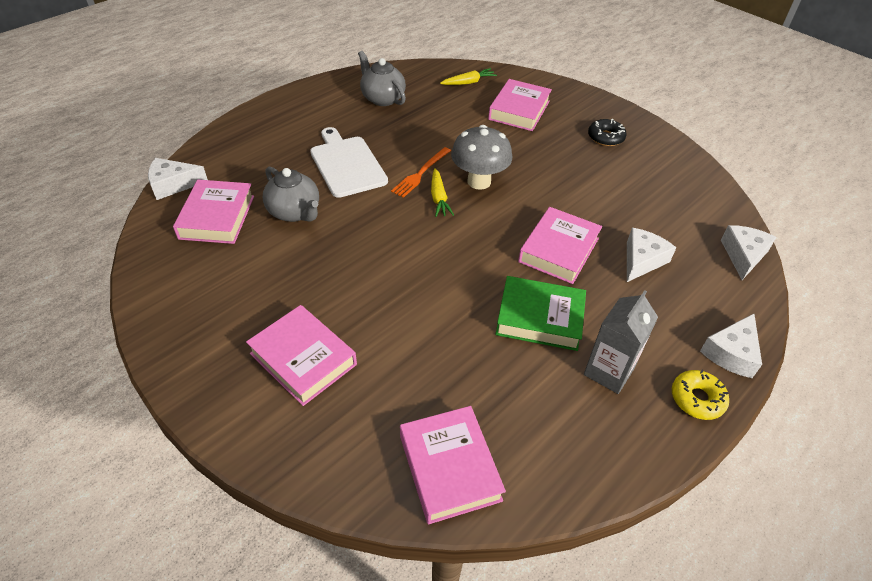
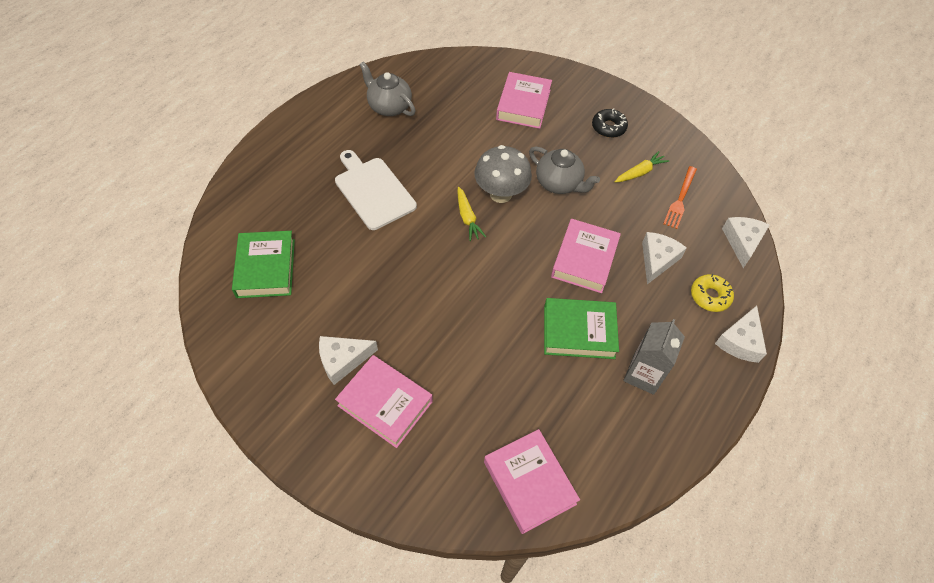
camera: 10 degrees left, 10 degrees up
(173, 184) = (212, 237): white cheese -> white cheese (343, 360)
(217, 217) = (266, 268): pink book -> green book
(294, 212) = (337, 252): grey teapot -> grey teapot (559, 183)
(421, 173) = (445, 192): orange fork -> orange fork (680, 199)
(468, 82) = (469, 76): yellow carrot -> yellow carrot (640, 172)
(697, 399) = (716, 389): yellow donut -> yellow donut (710, 296)

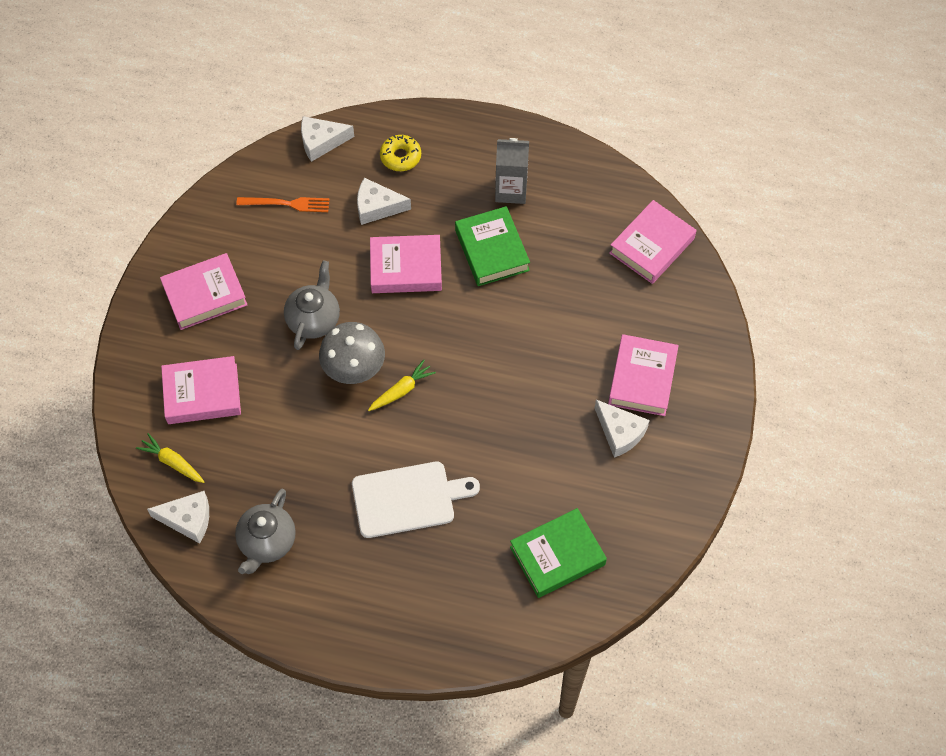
camera: 110 degrees left, 5 degrees up
(373, 191) = (407, 499): white cutting board -> white cutting board turned 135 degrees counterclockwise
(608, 127) = (205, 295): black donut -> pink book
(640, 172) = (264, 248): yellow carrot -> yellow carrot (172, 462)
(740, 341) = (440, 126): white cheese -> white cheese (188, 519)

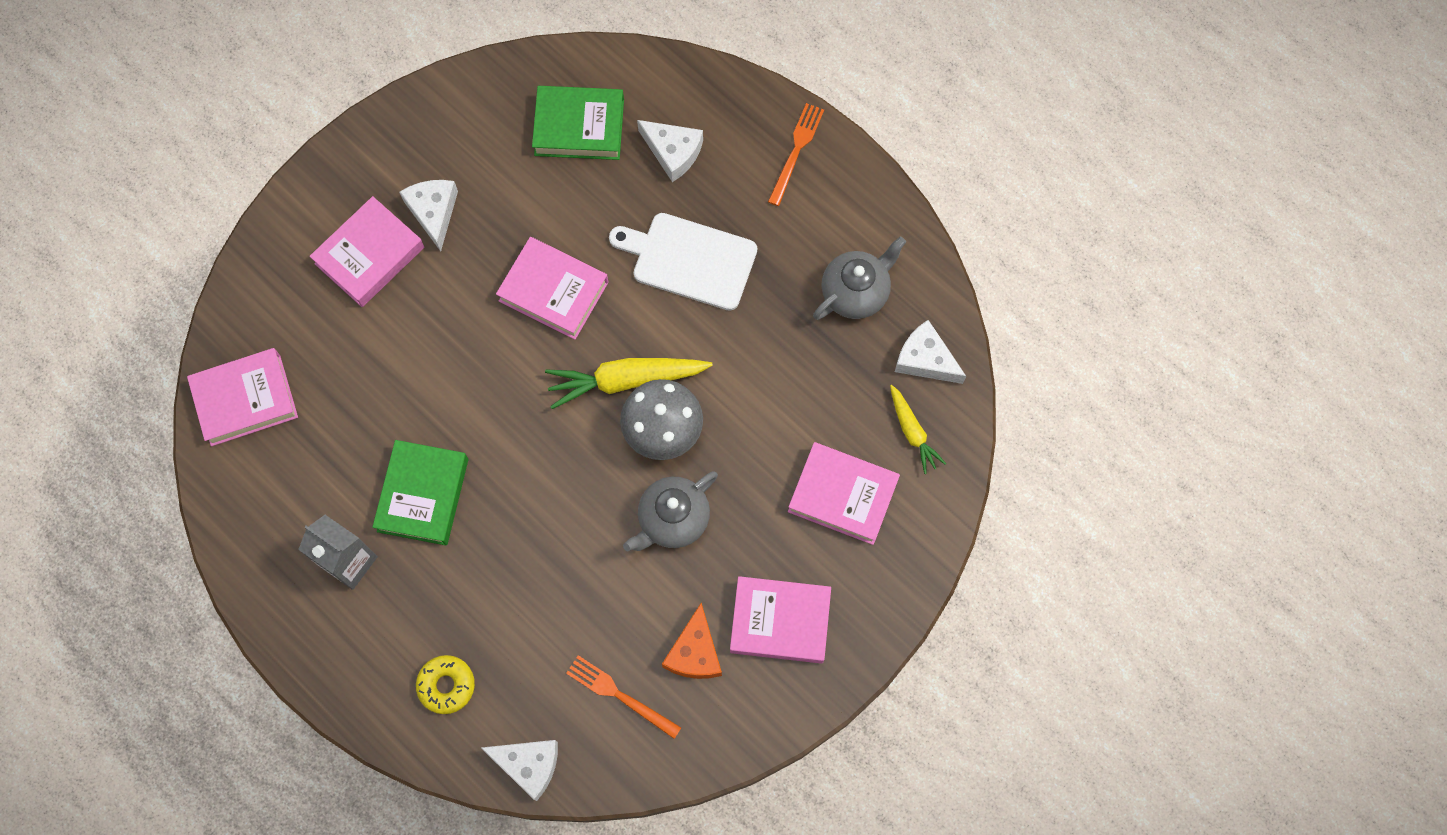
camera: 150 degrees left, 10 degrees up
(252, 250) = (695, 652): none -> orange cheese
(374, 630) = (796, 151): none -> orange fork
(377, 207) = (517, 629): white cheese -> white cheese (673, 152)
(401, 390) = (626, 380): yellow carrot -> yellow carrot, size x1.72
(406, 268) = (533, 526): pink book -> pink book (553, 291)

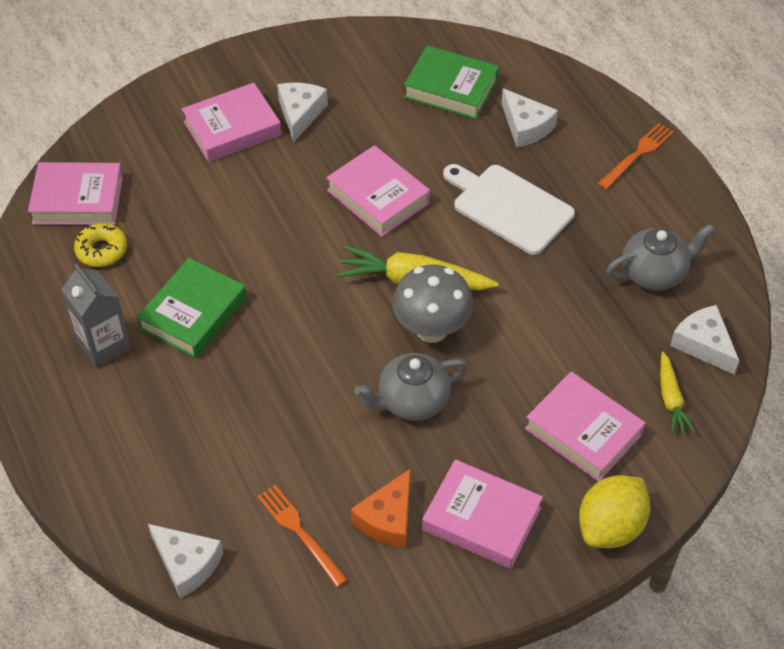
camera: 20 degrees right, 20 degrees down
(446, 685) = (142, 471): yellow donut -> yellow donut (102, 250)
(898, 588) = (610, 527): none -> yellow lemon

